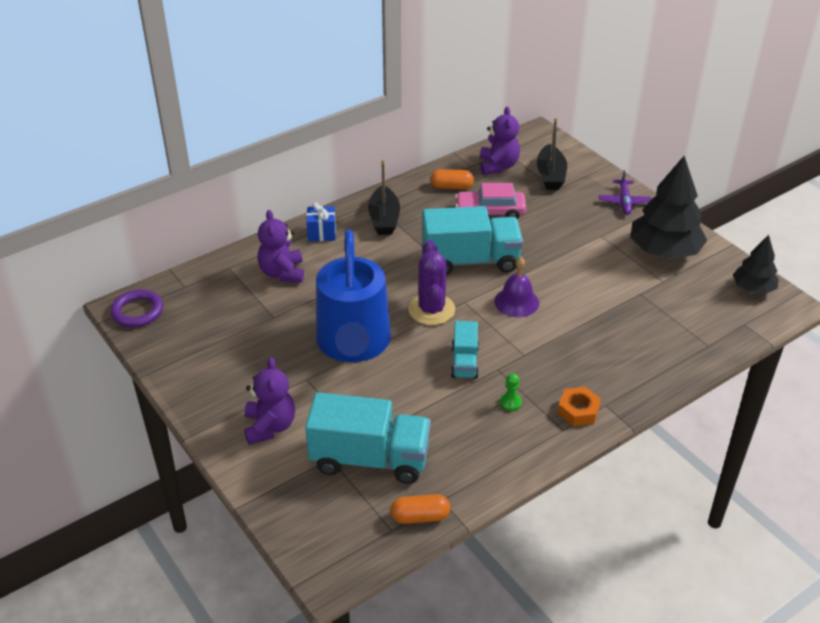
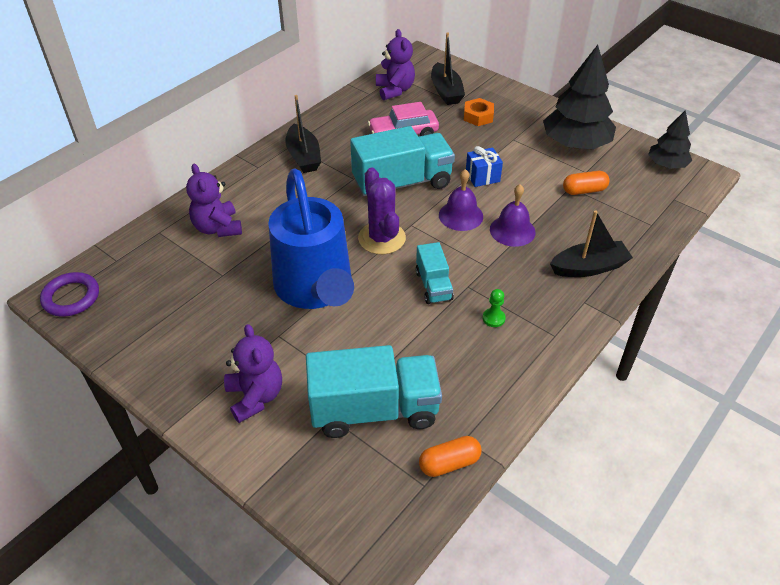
camera: 15 degrees left, 5 degrees up
(322, 233) = (245, 181): blue gift -> blue gift (482, 177)
(452, 187) = (358, 116): orange capsule -> orange capsule (584, 190)
(562, 325) = (512, 230): none -> purple bell
(578, 411) = (561, 313): orange nut -> orange nut (478, 116)
(624, 202) = (521, 105): purple plane -> none
(624, 374) = (589, 267): none -> black boat

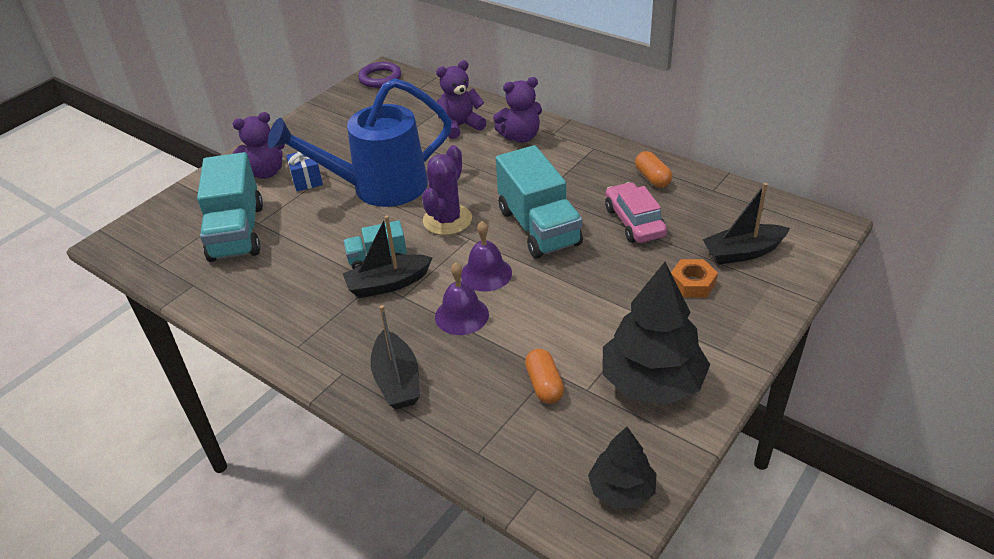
camera: 90 degrees right, 5 degrees down
(303, 157) = (574, 158): black boat -> black boat (388, 284)
(382, 238) = (447, 220): purple cactus -> purple cactus turned 45 degrees counterclockwise
(395, 90) = (728, 209): purple teddy bear -> purple teddy bear (520, 137)
(449, 463) = (172, 276): orange capsule -> orange capsule (652, 178)
(482, 177) = (560, 289): blue gift -> blue gift (307, 180)
(493, 318) = (327, 301): green pawn -> none

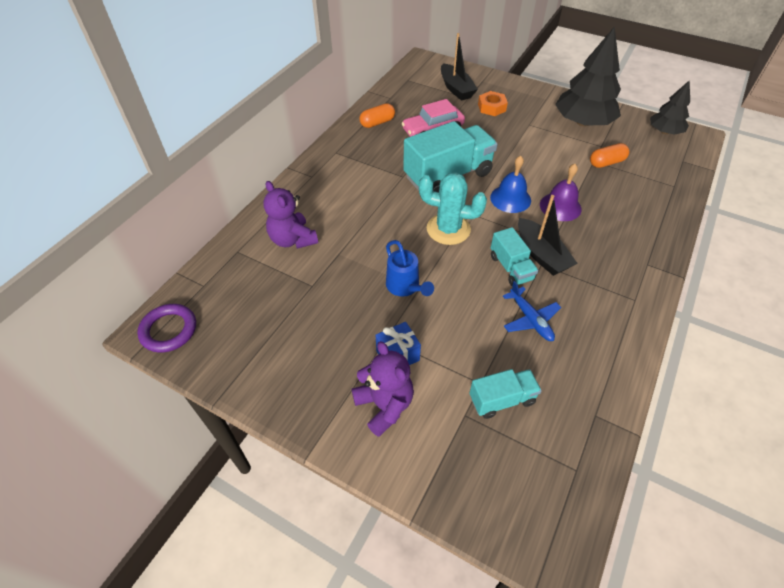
camera: 100 degrees left, 10 degrees up
(237, 232) = (502, 399): turquoise truck -> turquoise truck, size x0.53
(307, 262) = (530, 319): none -> blue plane
(378, 187) = (405, 287): blue watering can -> blue watering can, size x0.45
(397, 380) = (638, 231): black boat -> none
(447, 220) = (448, 229): purple cactus -> turquoise cactus
(486, 273) = (510, 198): purple bell -> blue bell
(520, 137) = (316, 195): purple teddy bear -> none

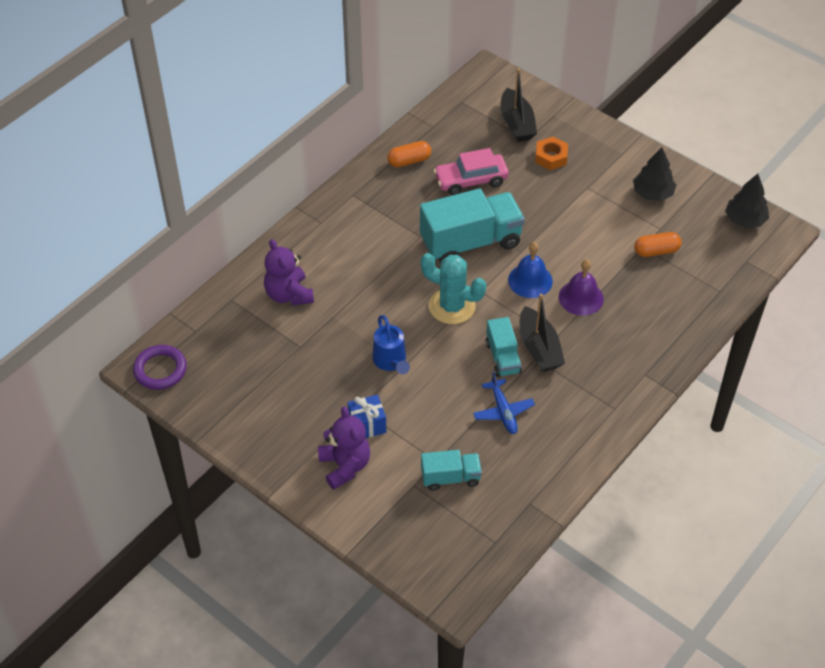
camera: 10 degrees right, 0 degrees up
(583, 122) = (652, 193): black tree -> black tree, size x0.57

